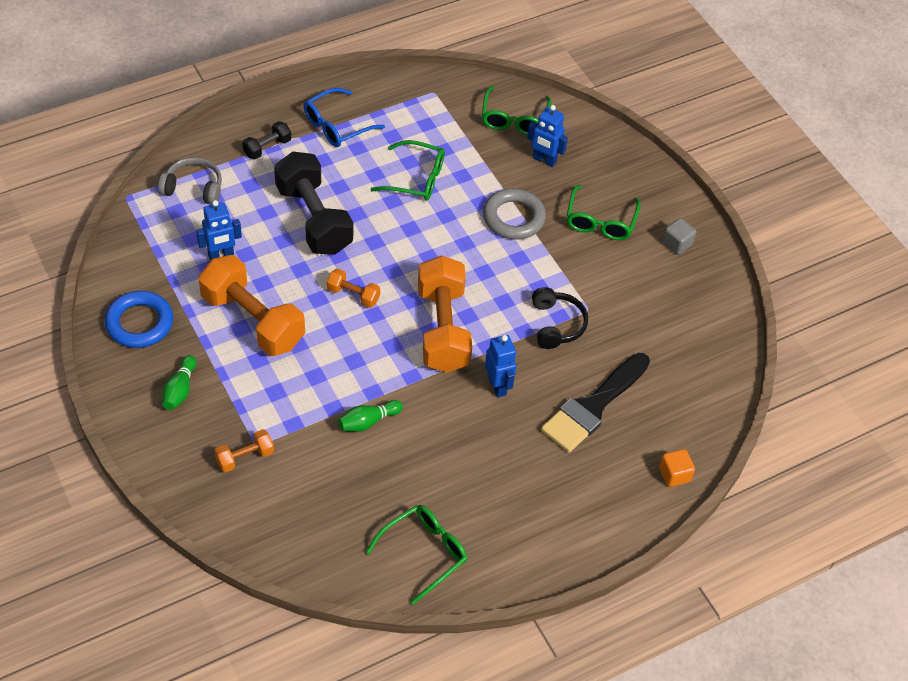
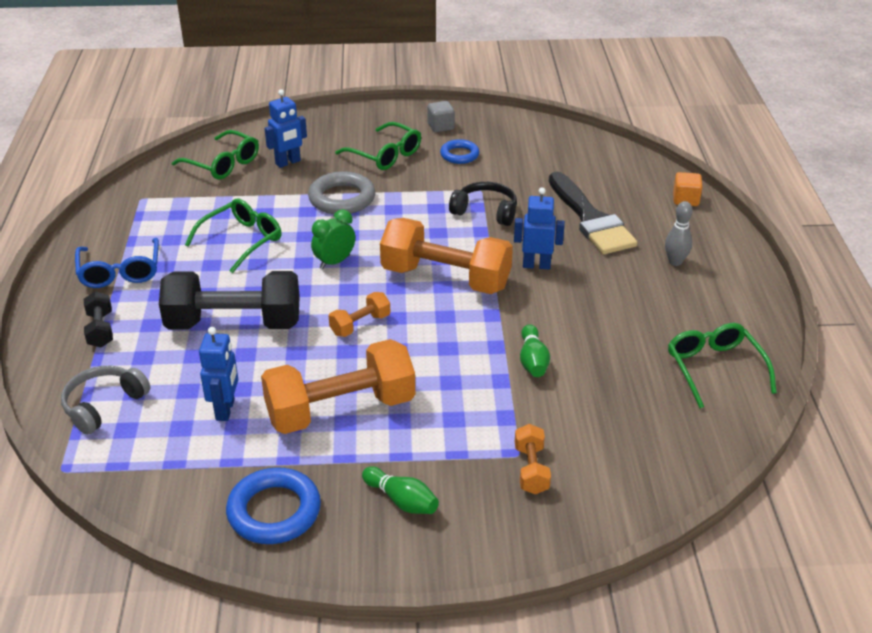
camera: 60 degrees left, 15 degrees down
(422, 248) = (334, 262): none -> green clock
(563, 489) = (675, 262): none -> grey bowling pin
(636, 275) = (459, 155): none -> blue ring

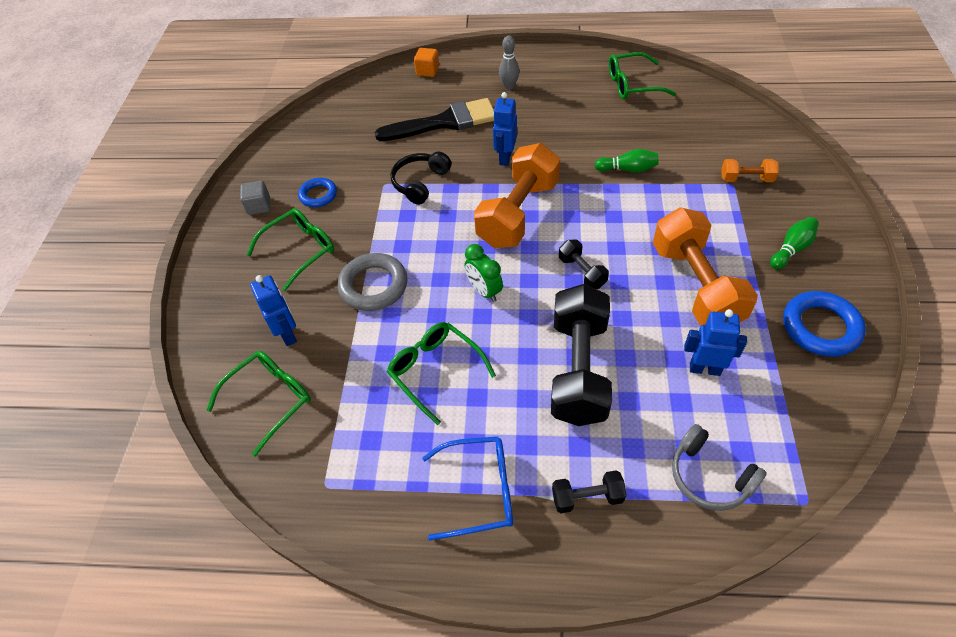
camera: 80 degrees left, 15 degrees up
(360, 325) = (582, 272): orange dumbbell -> black dumbbell

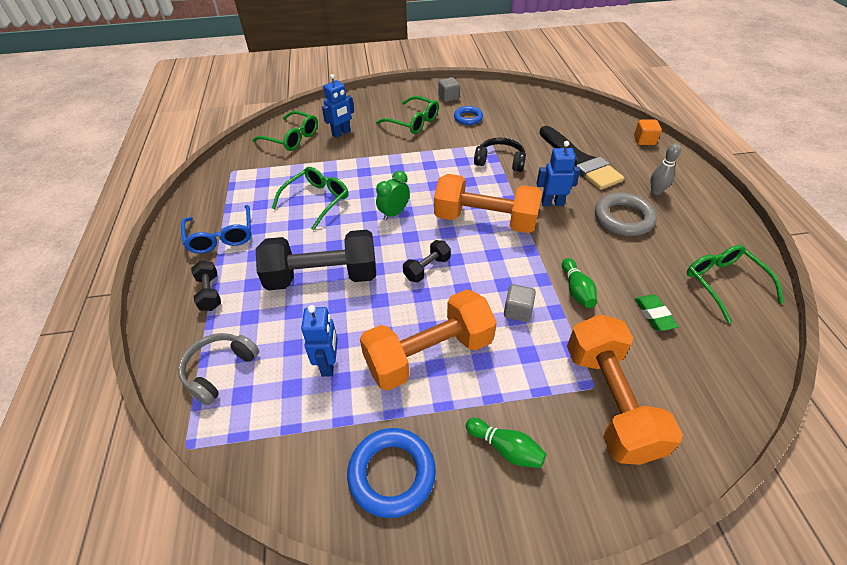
camera: 75 degrees right, 5 degrees down
(373, 286) = (388, 159): grey ring -> grey ring (623, 218)
(648, 213) = (517, 311): none -> grey cube
(661, 131) = (654, 315): none -> green eraser
(746, 179) = (610, 401): orange dumbbell -> orange dumbbell, size x2.16

